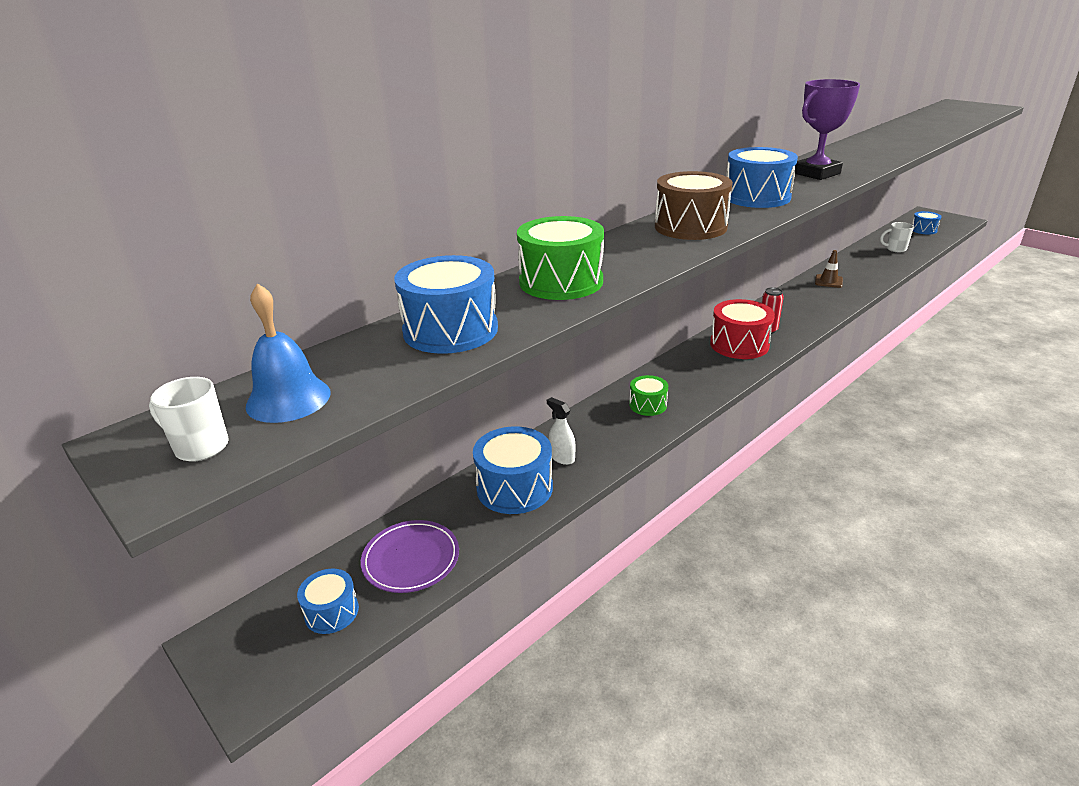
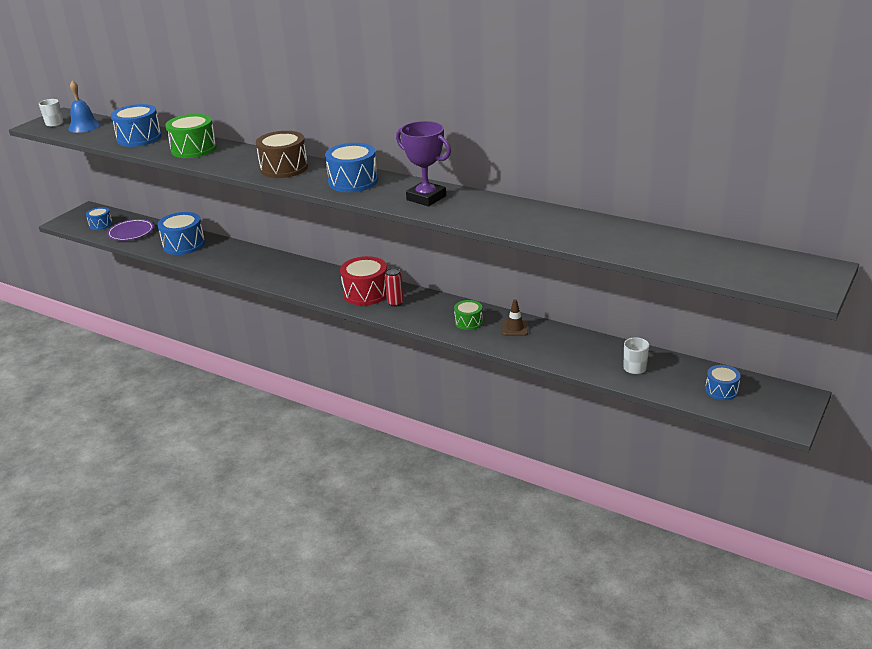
camera: 75 degrees right, 0 degrees up
(562, 457) = (212, 252): white spray bottle -> none
(648, 405) = (271, 269): green drum -> green drum (468, 322)

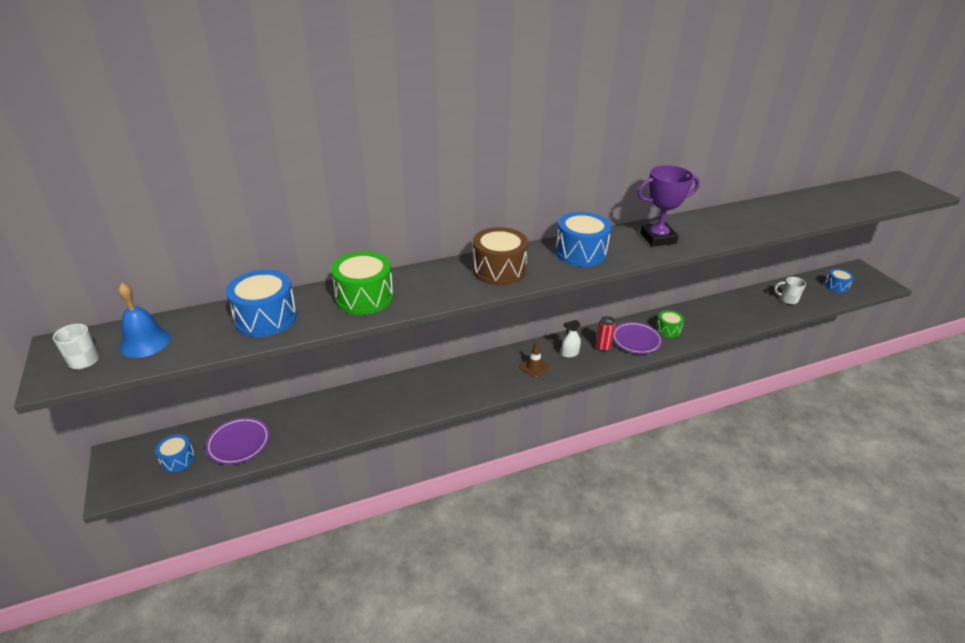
camera: 55 degrees left, 5 degrees up
(184, 244) = (329, 416): blue drum -> none
(366, 293) = (569, 353): red drum -> white spray bottle
(429, 313) = (636, 340): none -> purple plate
(515, 328) = (696, 316): brown traffic cone -> brown traffic cone (534, 367)

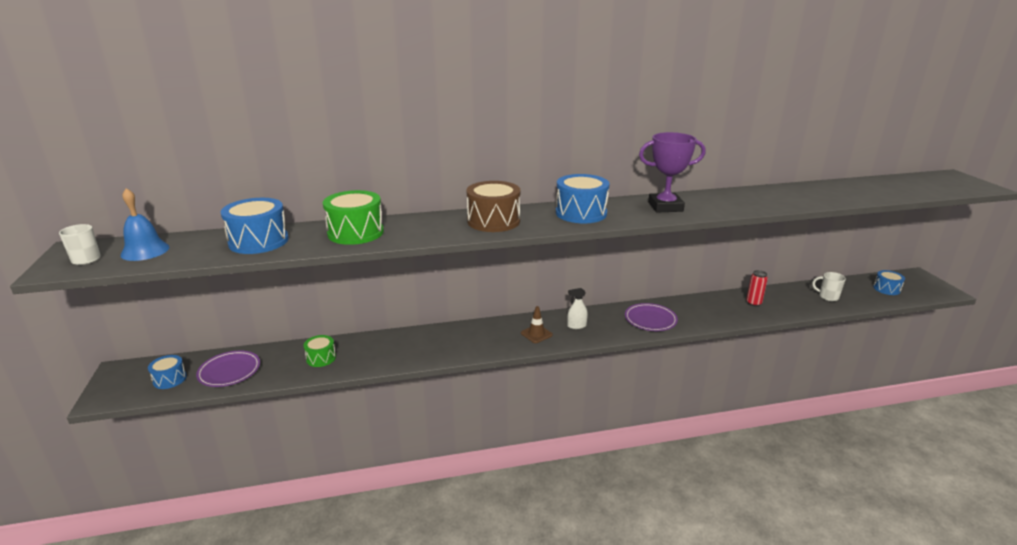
camera: 10 degrees right, 10 degrees down
(602, 347) = (613, 323): red can -> red can (753, 303)
(668, 330) = (687, 313): green drum -> green drum (321, 358)

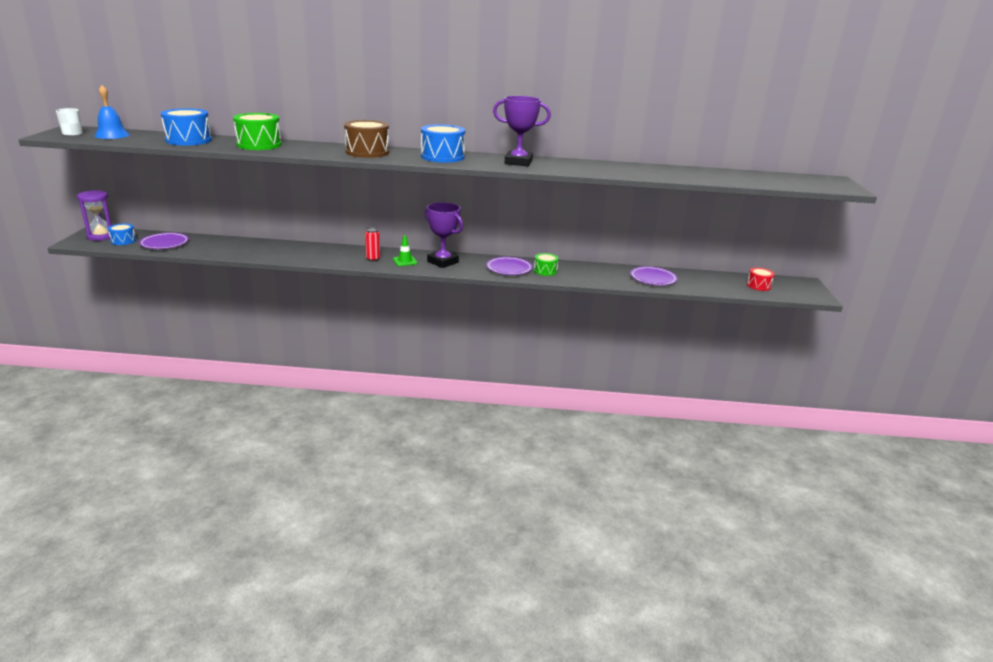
camera: 15 degrees right, 0 degrees up
(133, 377) = (101, 236): none -> purple hourglass
(321, 358) = (232, 247): green drum -> green drum (545, 271)
(536, 334) = (405, 261): brown traffic cone -> green traffic cone
(576, 326) = (443, 262): white spray bottle -> purple trophy
(753, 303) = (615, 274): red can -> red can (373, 259)
(792, 301) = (653, 278): none -> purple plate
(827, 297) = (691, 281): white mug -> none
(886, 289) = (758, 285): blue drum -> red drum

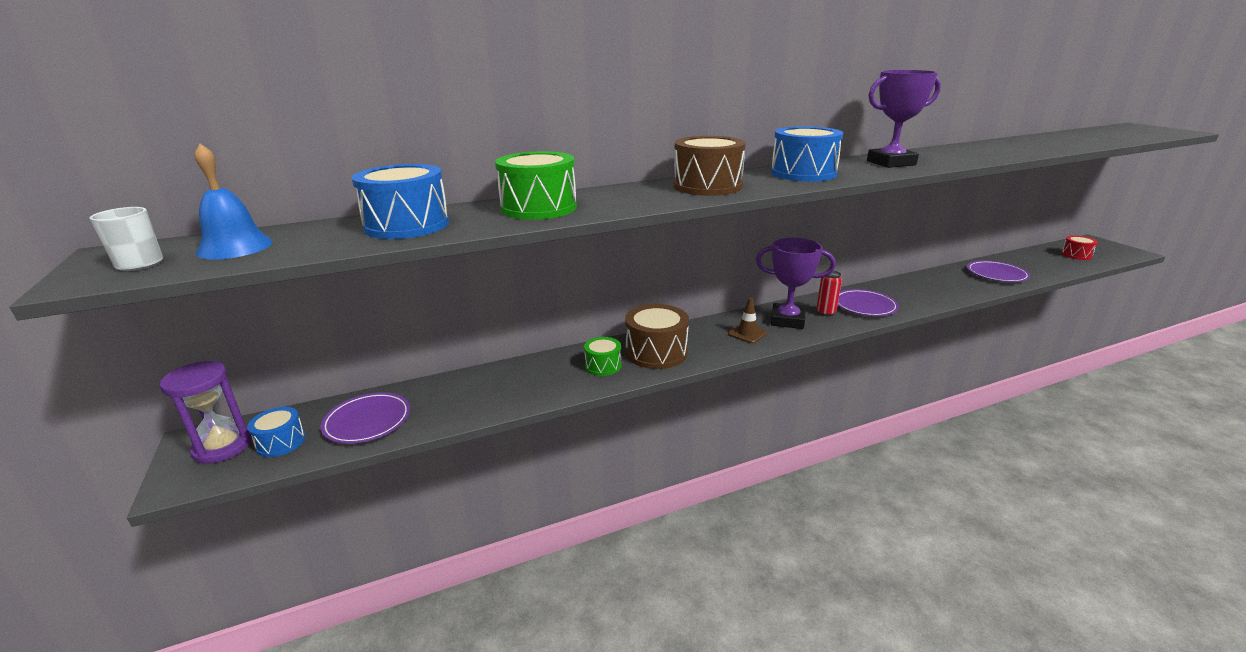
camera: 25 degrees left, 0 degrees up
(338, 255) = (656, 352): none -> brown drum
(373, 259) = (707, 343): red can -> red can (825, 313)
(405, 261) = (747, 333): green traffic cone -> brown traffic cone
(545, 271) = (900, 297): green drum -> green drum (603, 366)

